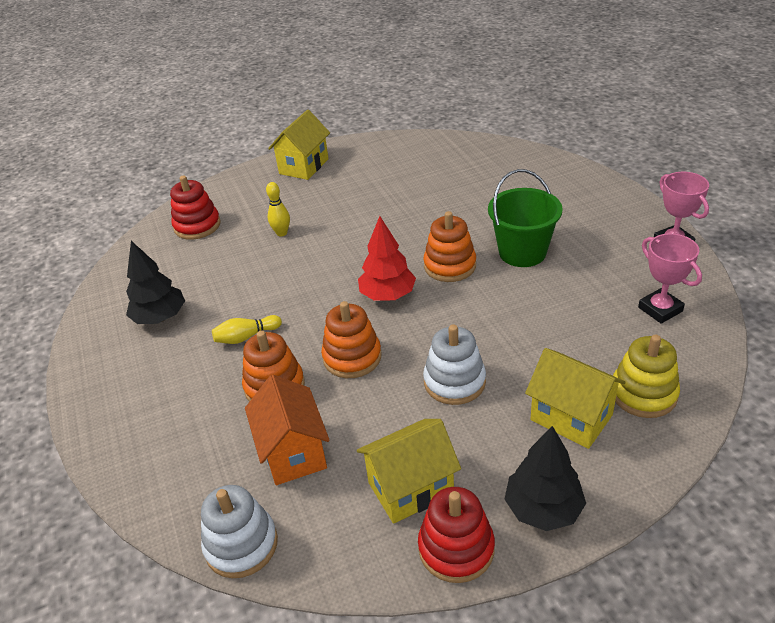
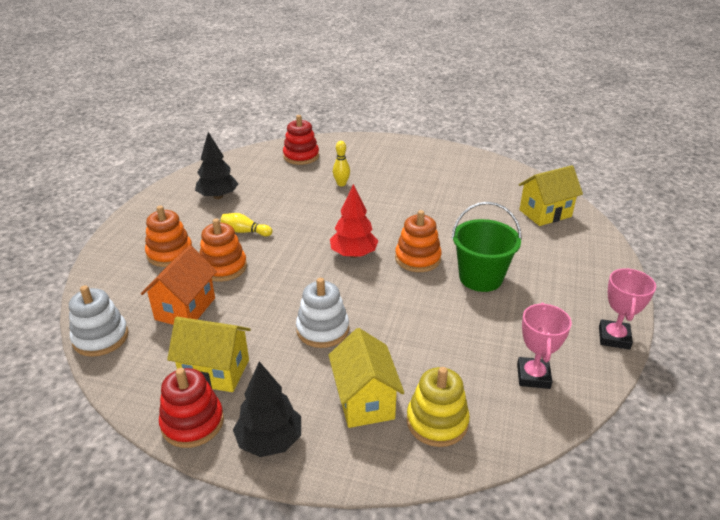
camera: 35 degrees right, 5 degrees down
(304, 166) = (407, 151): yellow house -> yellow house (545, 213)
(352, 357) = (284, 277): orange stacking toy -> orange stacking toy (170, 253)

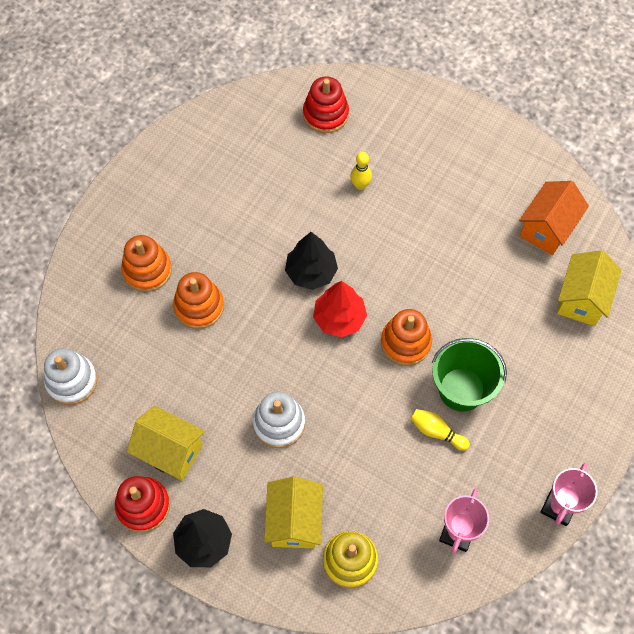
camera: 15 degrees right, 30 degrees up
(185, 309) = (153, 360): orange house -> orange house (547, 229)
(218, 196) = (212, 177): black tree -> black tree (311, 272)
(245, 232) = (231, 251): yellow bowling pin -> yellow bowling pin (436, 432)
(545, 213) = (581, 299): yellow house -> yellow house turned 60 degrees counterclockwise

